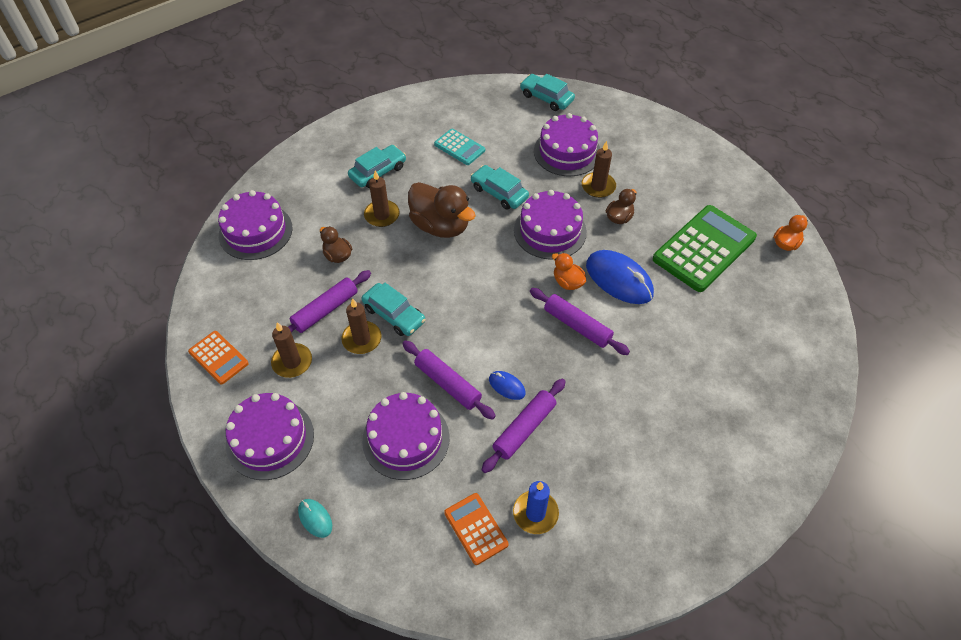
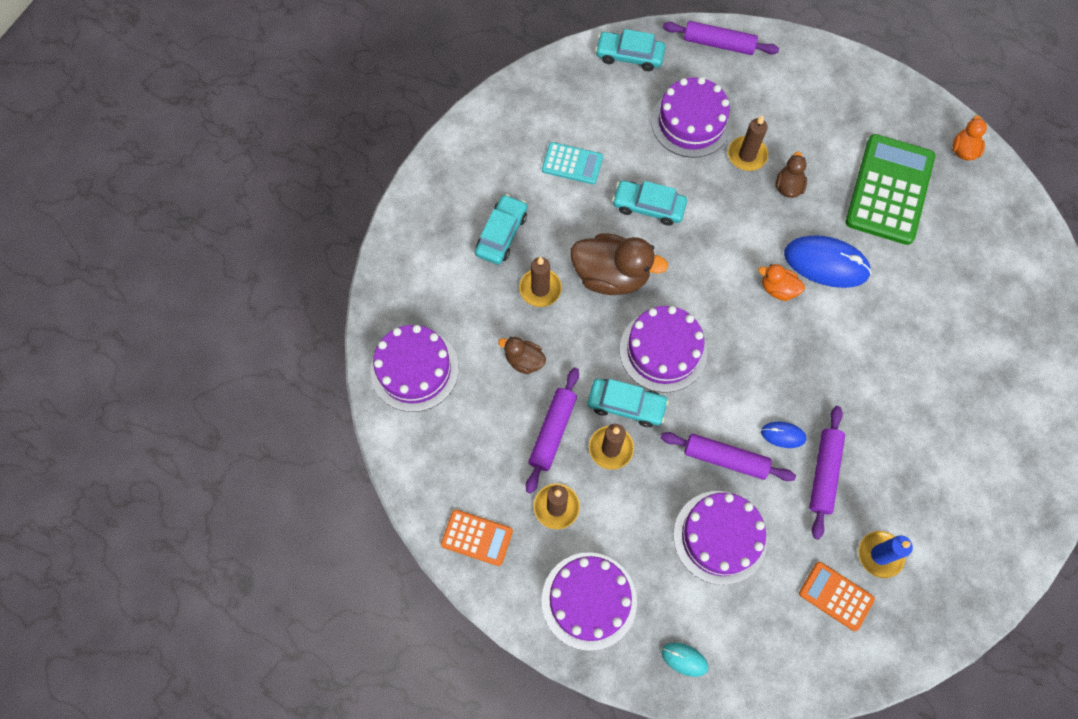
camera: 25 degrees left, 15 degrees up
(550, 231) = (727, 233): purple cake -> purple cake (663, 350)
(577, 326) = (813, 336): purple rolling pin -> purple rolling pin (718, 44)

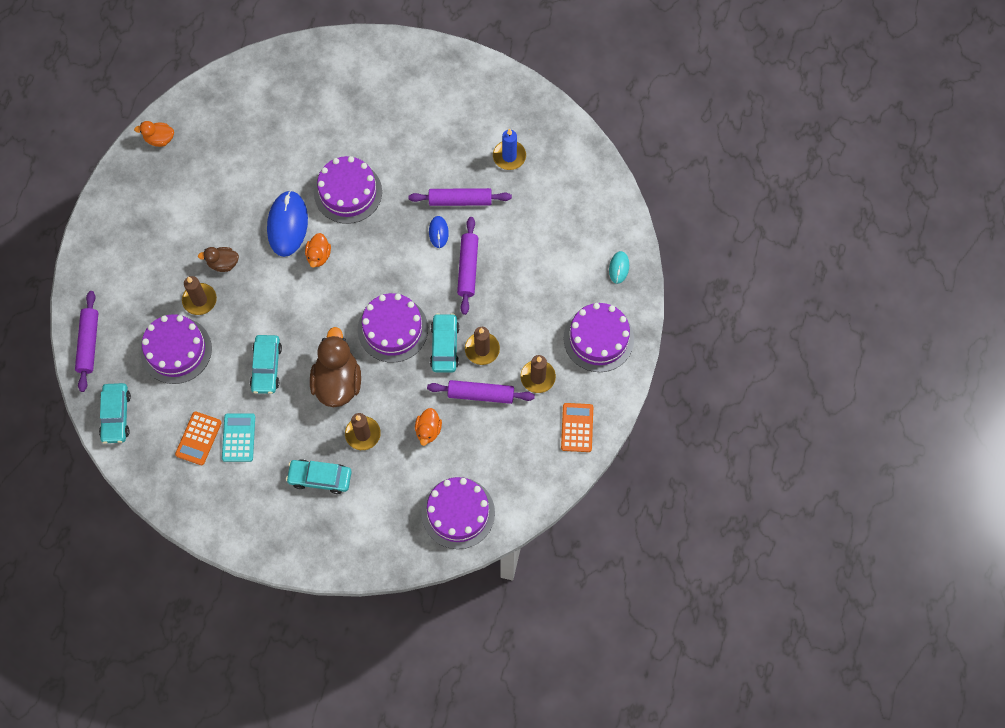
camera: 105 degrees left, 0 degrees up
(524, 360) = (428, 430): brown duck -> orange duck
(720, 537) = (527, 261): purple cake -> purple cake (348, 192)
(836, 596) = (546, 180): orange calculator -> orange calculator (198, 438)
(889, 190) = (209, 188): green calculator -> none

